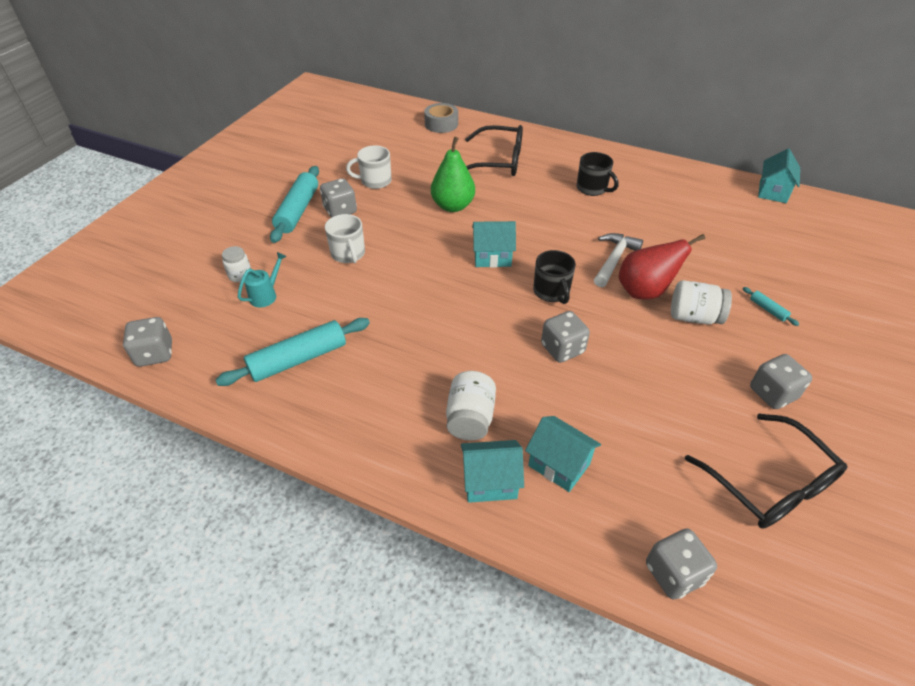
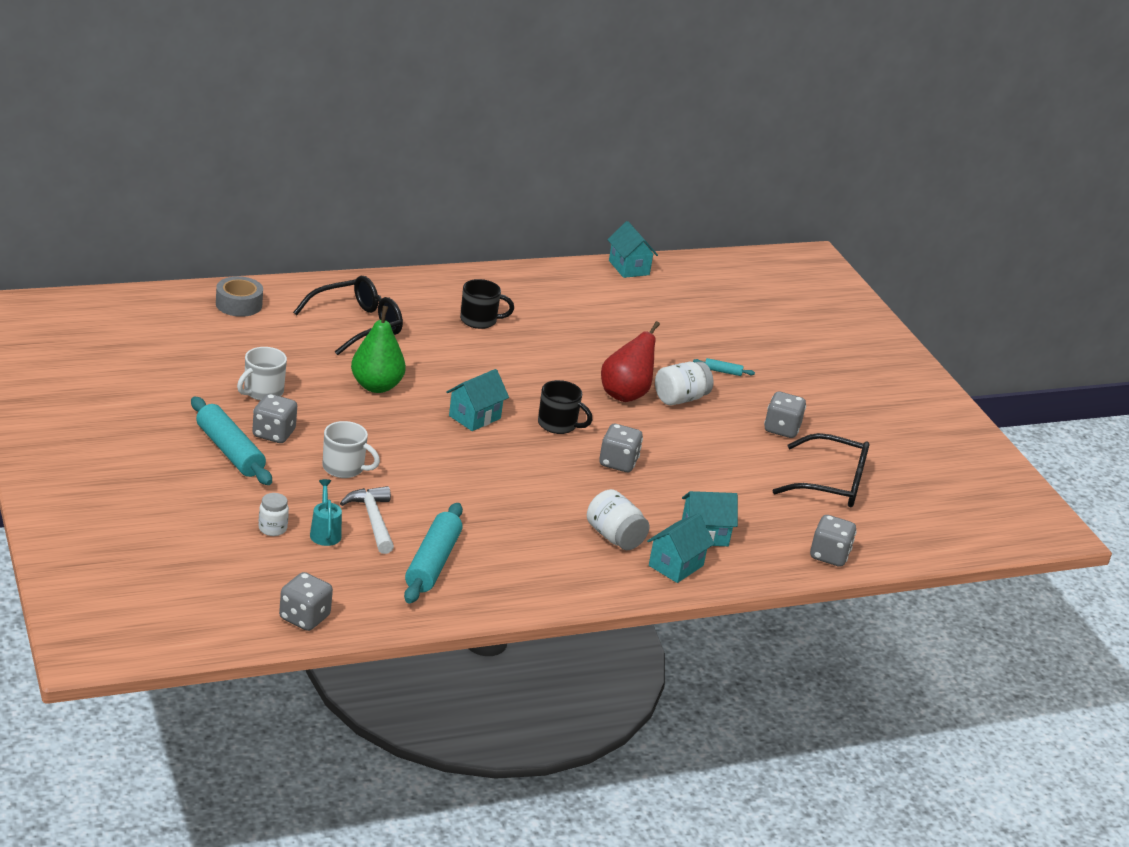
camera: 50 degrees left, 15 degrees down
(614, 259) = (573, 378): white hammer -> white hammer (373, 520)

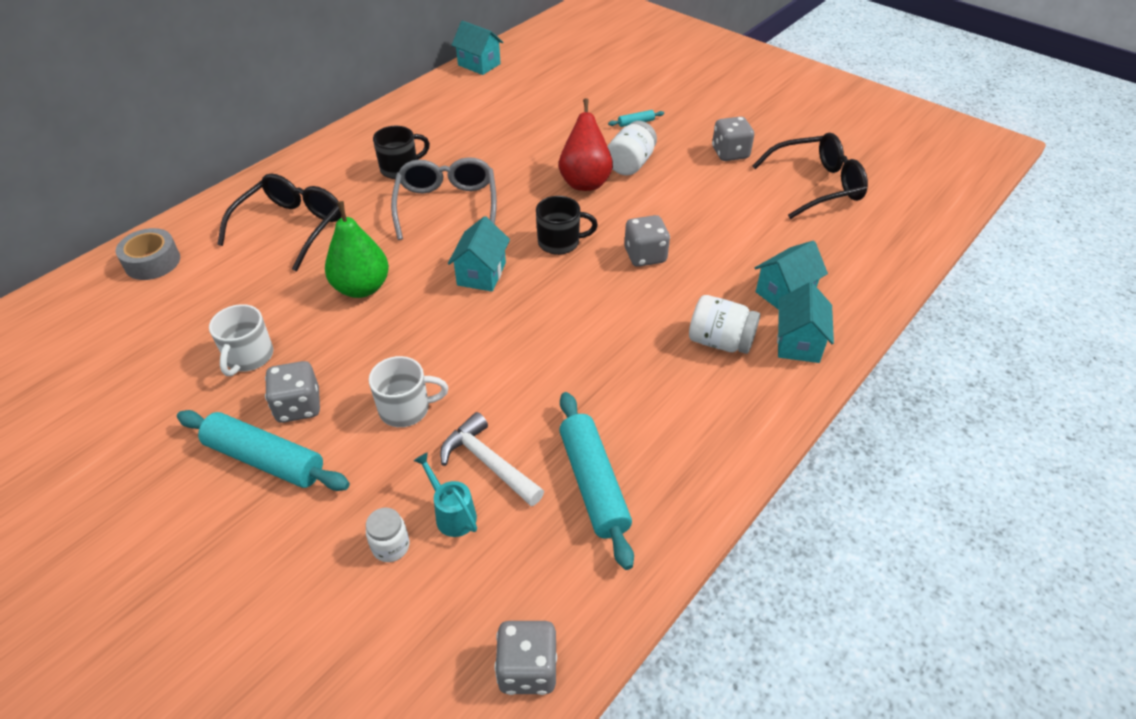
camera: 25 degrees left, 15 degrees up
(492, 361) = (447, 205): none -> grey glasses
(829, 555) = (891, 257): grey dice -> none

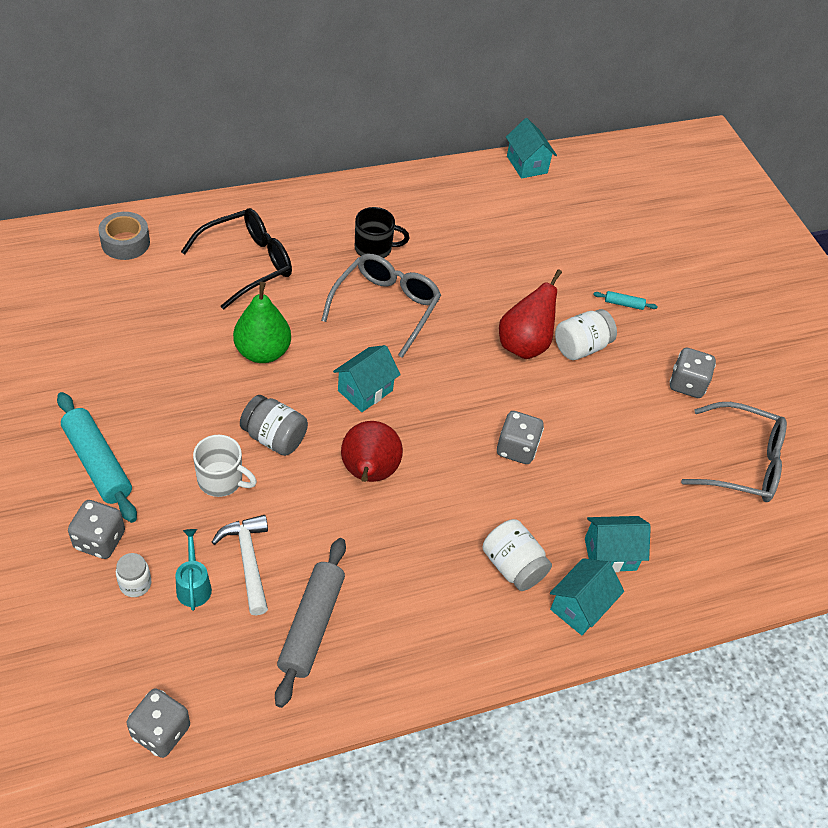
camera: 25 degrees right, 5 degrees up
(249, 357) = (140, 369): white mug -> none
(298, 406) = (147, 432): grey dice -> grey dice (99, 540)
(429, 349) = (274, 437): none -> grey jar
(539, 334) = (369, 473): none -> red pear
(560, 242) = (453, 395): black mug -> none
(593, 484) = (311, 625): turquoise rolling pin -> grey rolling pin
(817, 185) = (742, 463): black glasses -> grey glasses

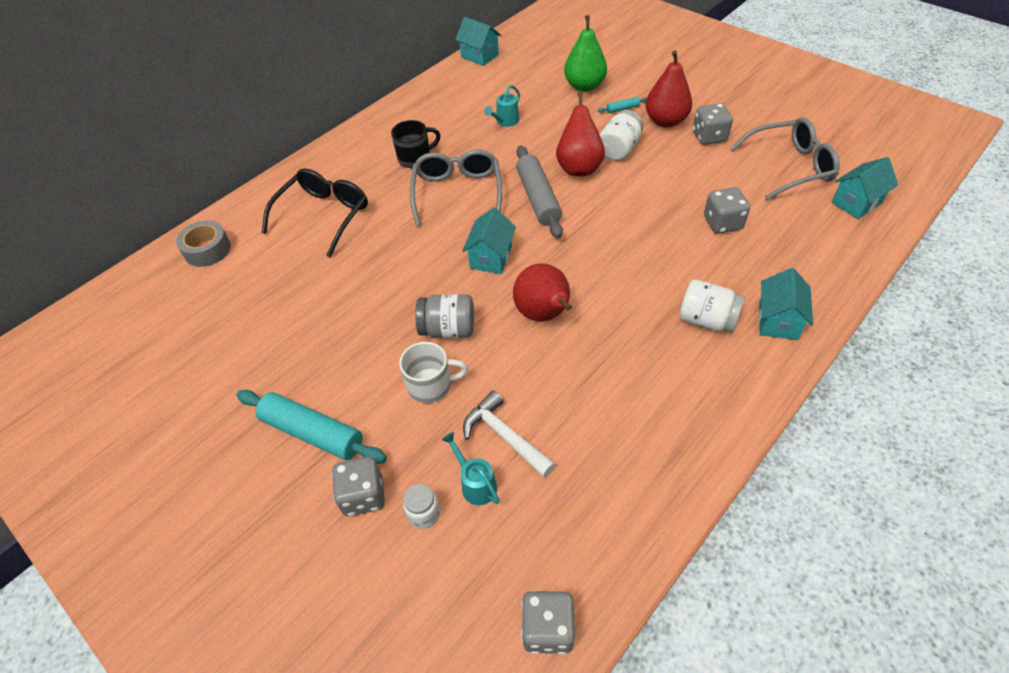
camera: 20 degrees left, 0 degrees up
(262, 352) = (387, 272): green pear -> green pear (584, 86)
(311, 625) = (598, 456): grey rolling pin -> grey rolling pin (538, 198)
(492, 255) = (505, 122): none -> turquoise watering can
(516, 448) = (635, 238): grey dice -> grey dice (722, 223)
(610, 554) = (763, 272): turquoise house -> turquoise house (856, 202)
(657, 342) = (665, 121): none -> red pear

